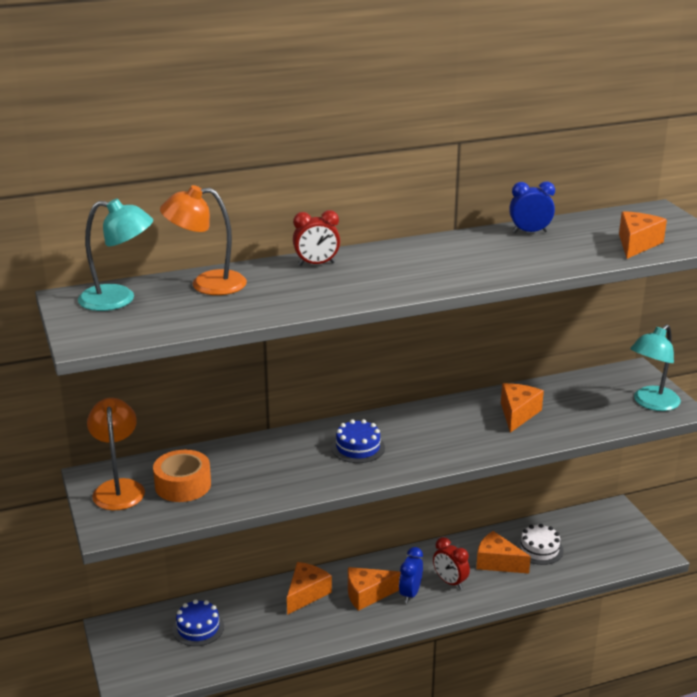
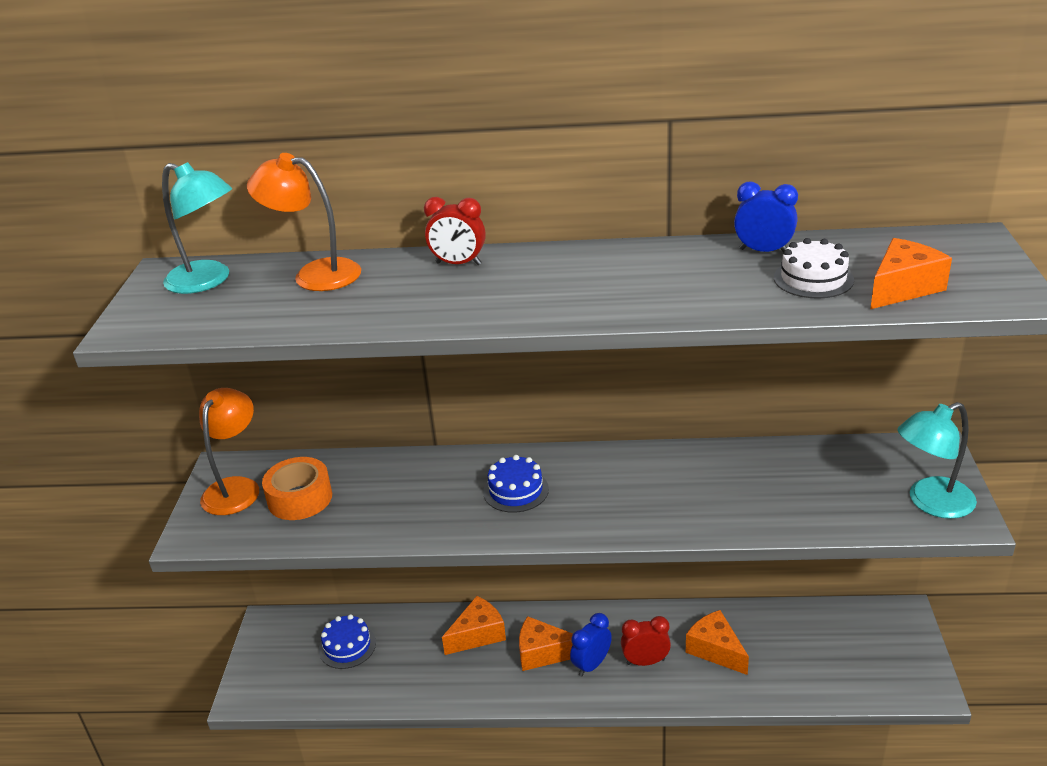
camera: 25 degrees right, 5 degrees up
(450, 582) = (645, 661): red clock -> red clock turned 105 degrees clockwise
(518, 414) = (738, 483): orange cheese -> none
(539, 549) = (777, 645): white cake -> white cake (813, 279)

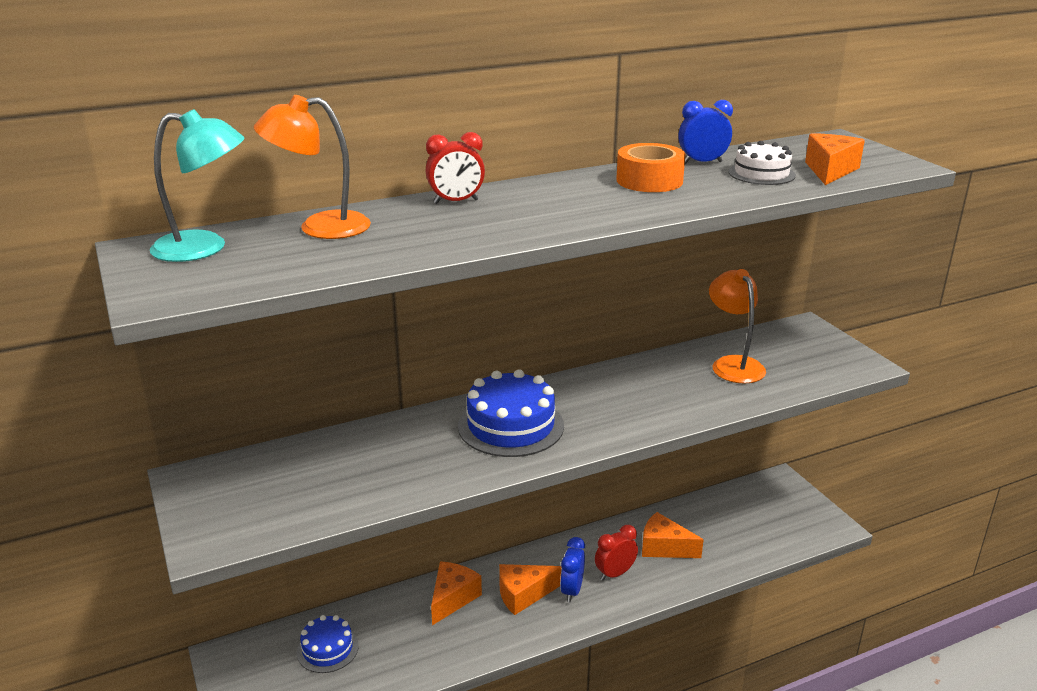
camera: 30 degrees left, 5 degrees down
(236, 488) = (219, 490): orange lamp -> orange lamp (733, 364)
(300, 498) = (301, 482): orange tape -> orange tape (649, 181)
(516, 490) = (511, 426): blue cake -> blue cake, size x1.66
(930, 503) = (834, 360): turquoise lamp -> none

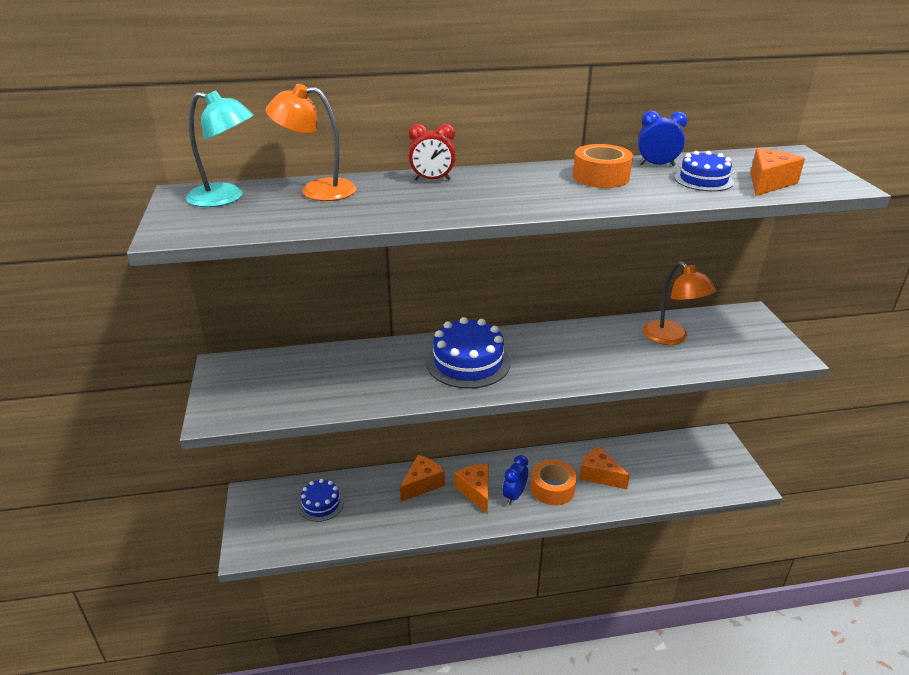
camera: 15 degrees right, 5 degrees up
(523, 594) = (476, 491): orange cheese -> orange cheese turned 75 degrees clockwise
(615, 574) = (552, 488): red clock -> orange tape
(733, 364) = (671, 338): orange lamp -> orange lamp turned 150 degrees clockwise
(761, 173) = (703, 180): white cake -> blue cake

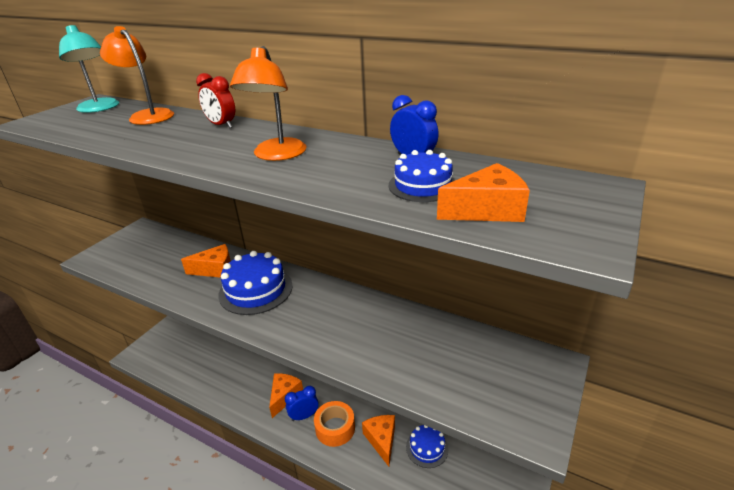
camera: 40 degrees right, 0 degrees up
(321, 504) = (197, 349): blue cake -> blue cake (427, 448)
(422, 484) = (261, 370): orange cheese -> orange cheese (215, 269)
(601, 177) = (337, 155): orange tape -> none
(671, 338) = (435, 348): orange lamp -> orange lamp (276, 155)

